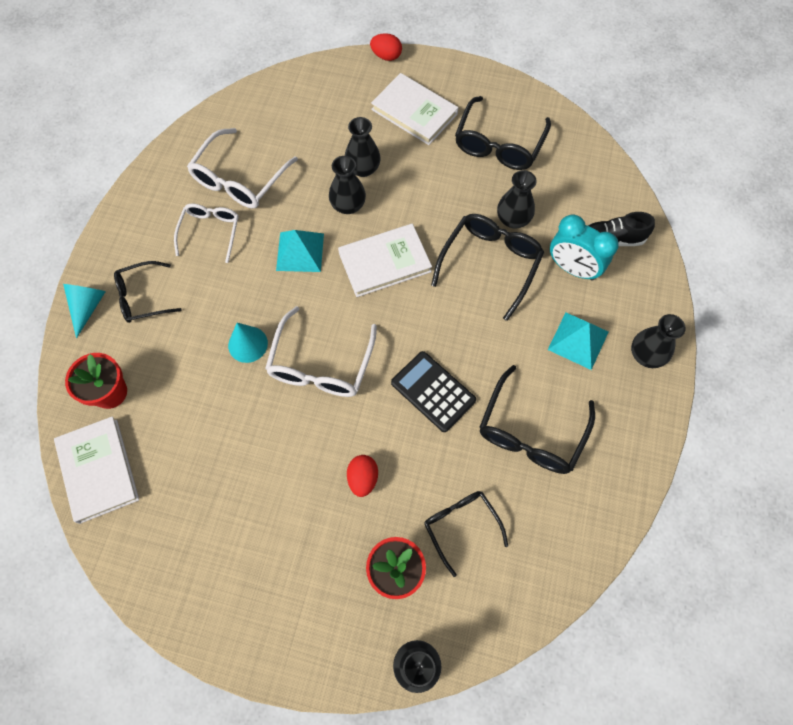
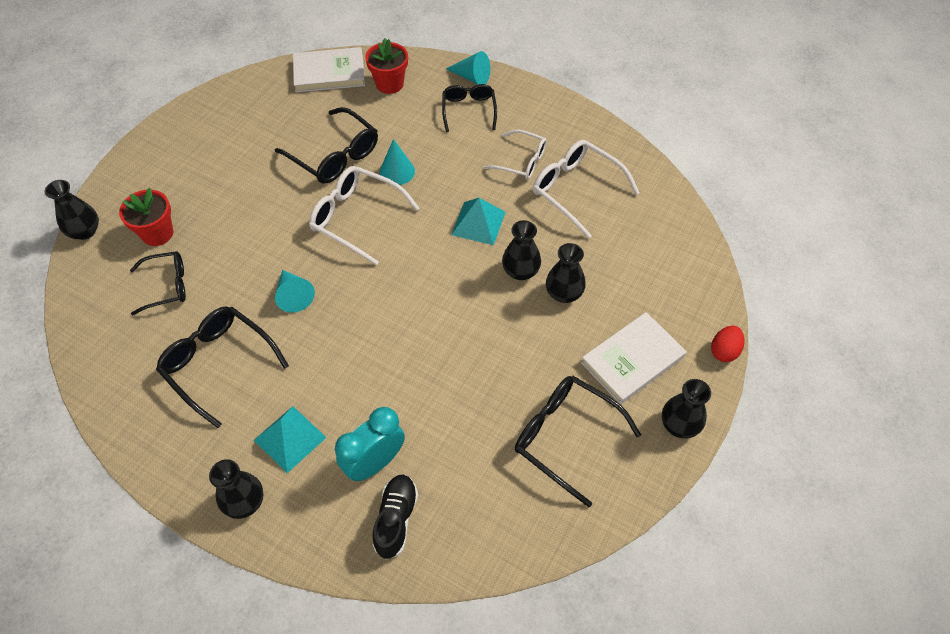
camera: 105 degrees right, 10 degrees down
(363, 478) = (242, 227): red egg -> none
(384, 262) = (443, 288): white book -> none
(433, 391) = (294, 295): black calculator -> turquoise cone
(490, 263) = (409, 382): black glasses -> black glasses (335, 156)
(513, 219) = (457, 421): black vase -> black vase (679, 425)

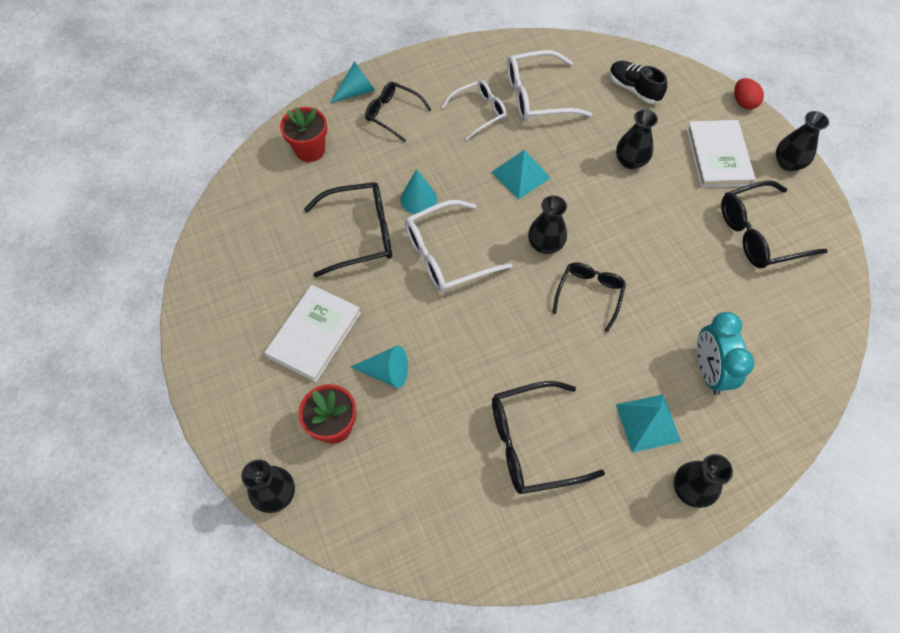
camera: 55 degrees left, 5 degrees up
(167, 286) = (408, 446): black glasses -> black glasses (589, 294)
(294, 295) = (497, 346): turquoise cone -> turquoise cone (386, 372)
(329, 73) = (252, 186): white book -> white book (314, 334)
(396, 519) = (768, 383): black shoe -> black shoe (634, 89)
(520, 271) = (589, 175): black vase -> black vase (545, 244)

